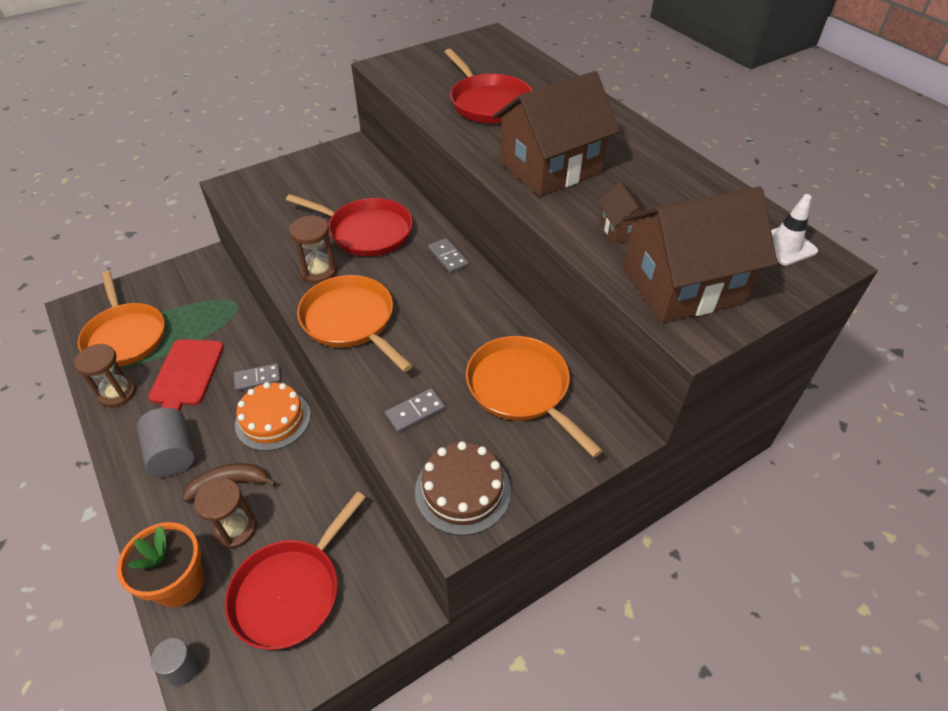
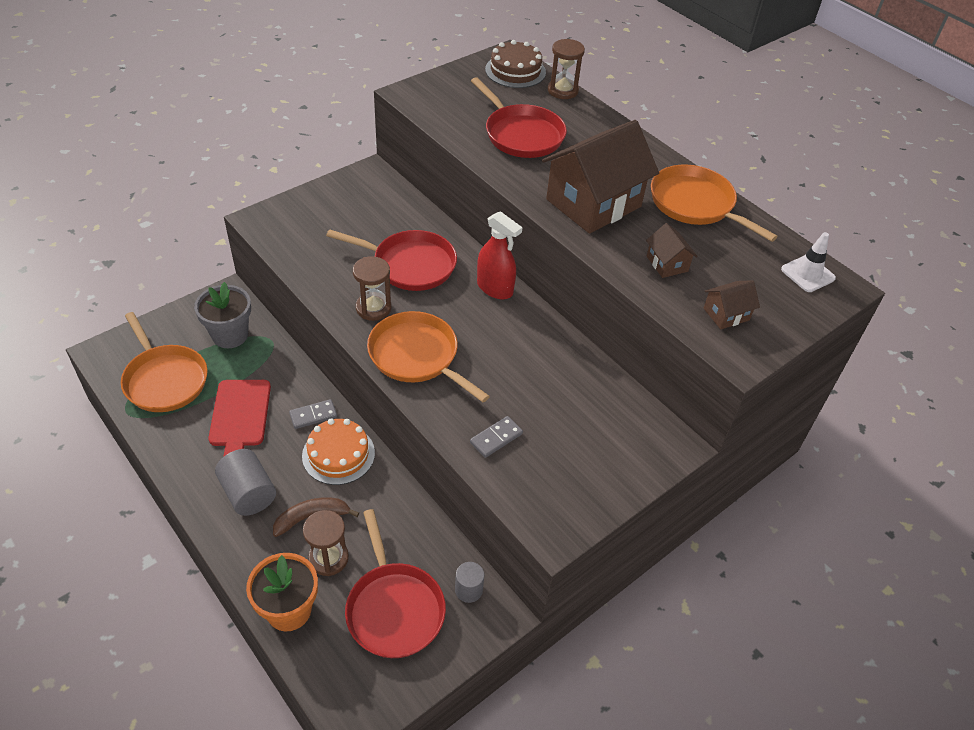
camera: 10 degrees left, 0 degrees up
(117, 393) = (174, 438): brown hourglass -> brown hourglass (562, 91)
(182, 668) = (312, 680): grey cylinder -> grey cylinder (468, 590)
(199, 297) = (230, 335): none -> grey flower pot
(290, 591) = (394, 609): red pan -> red pan turned 45 degrees counterclockwise
(448, 257) = (495, 288): grey domino -> red spray bottle
(462, 490) = (552, 504): brown cake -> brown cake (515, 71)
(521, 388) = (586, 411): orange pan -> orange pan (695, 204)
(682, 285) = (726, 314): brown house -> brown house, size x0.44

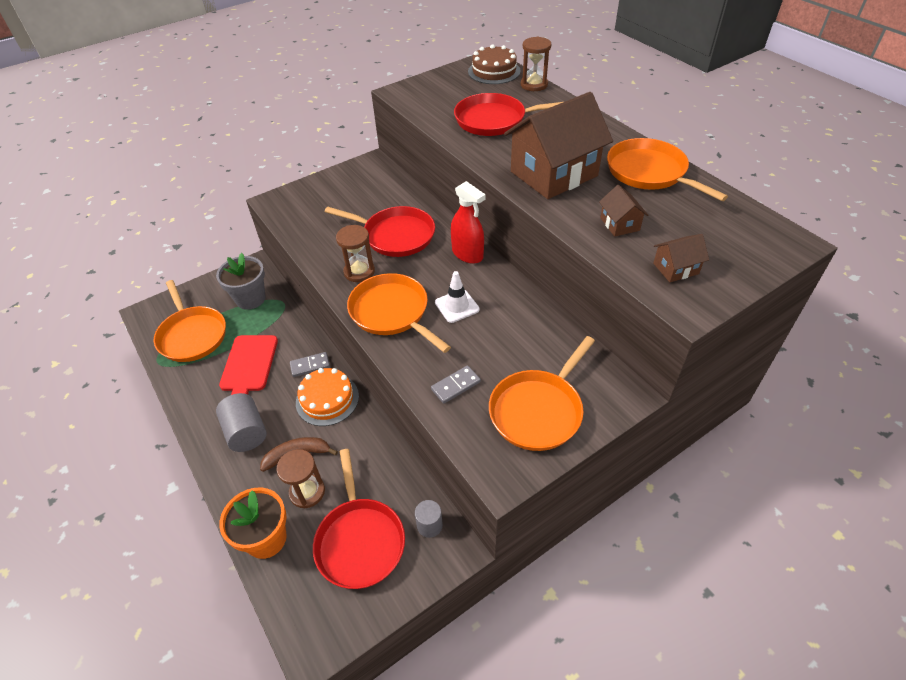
camera: 10 degrees right, 0 degrees up
(521, 135) = (494, 120): red pan -> red pan turned 120 degrees clockwise
(586, 464) = (538, 411): none -> orange pan
(807, 274) = (758, 231): white traffic cone -> white traffic cone (457, 306)

